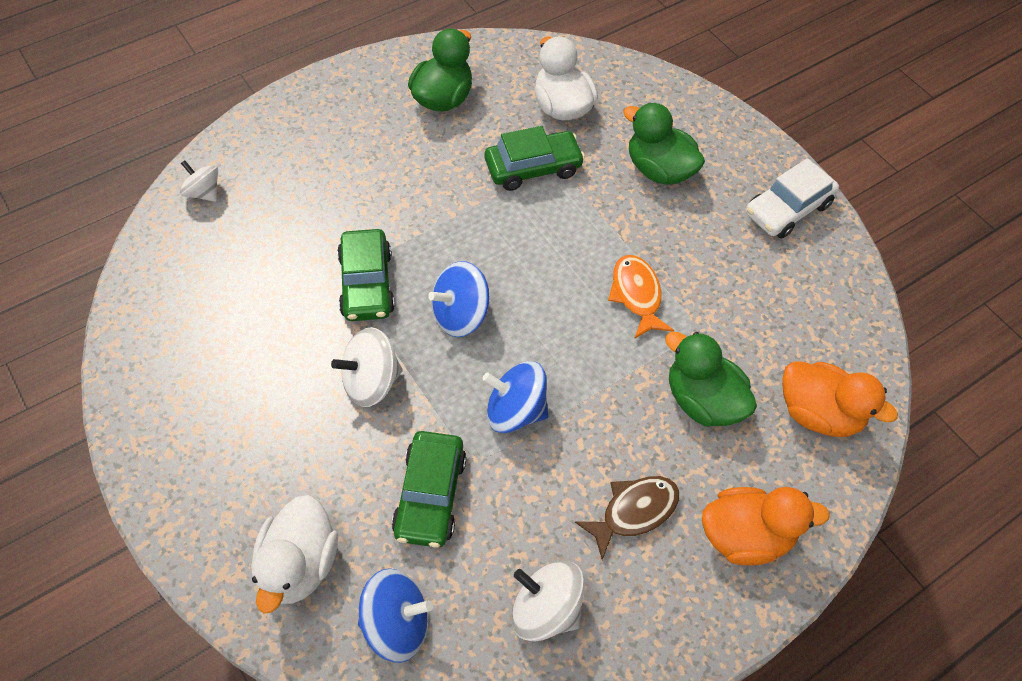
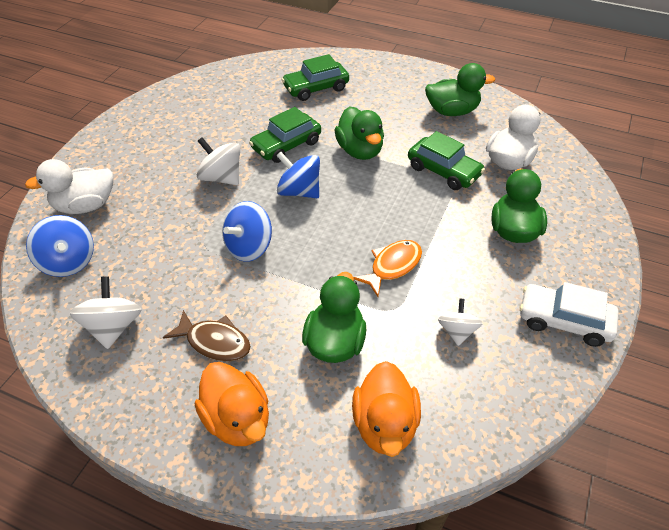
camera: 60 degrees right, 10 degrees down
(203, 193) = (290, 65): white spinning top -> white spinning top (457, 331)
(430, 495) = (162, 237): green car -> green car (316, 88)
(438, 219) = (360, 151): none -> green duck
(515, 411) = (249, 247): blue spinning top -> blue spinning top turned 120 degrees counterclockwise

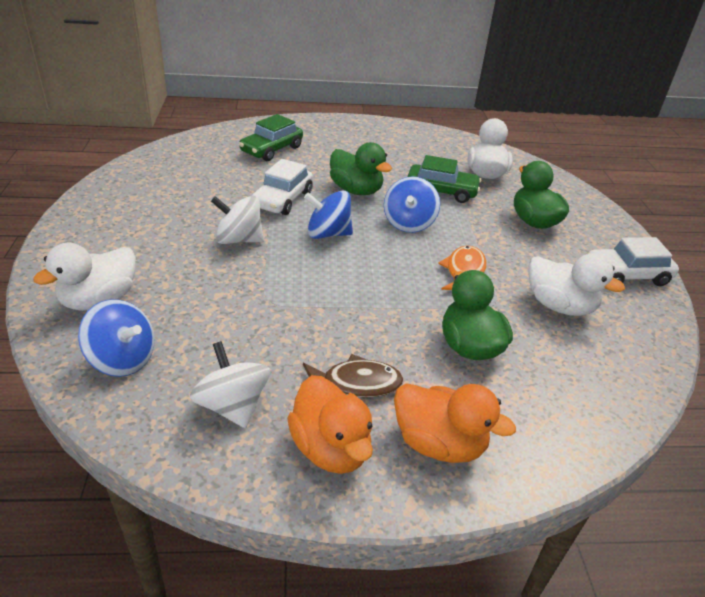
camera: 30 degrees left, 10 degrees down
(249, 247) = (319, 291): blue spinning top -> blue spinning top (409, 223)
(286, 145) = (282, 199): green car -> white car
(385, 425) = (569, 397): orange duck -> orange duck (331, 448)
(452, 111) = (409, 147): green duck -> none
(457, 331) = (559, 306): white spinning top -> white duck

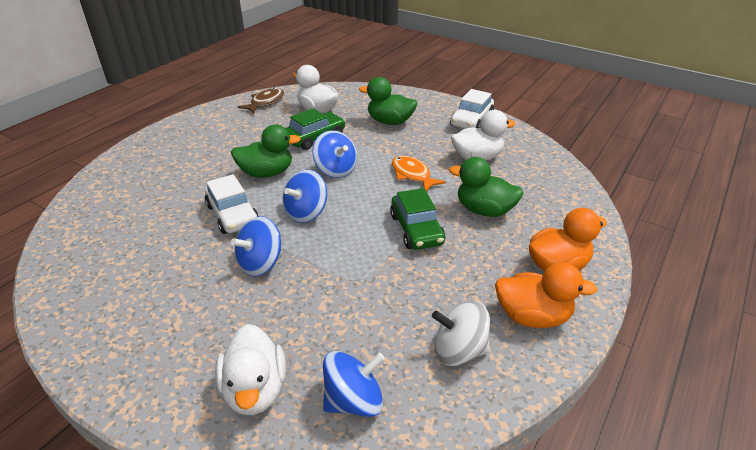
camera: 50 degrees left, 0 degrees up
(239, 239) = (260, 263): white spinning top -> blue spinning top
(271, 149) = (149, 187): green car -> green car (416, 229)
(356, 383) = (481, 276): brown fish -> brown fish (265, 102)

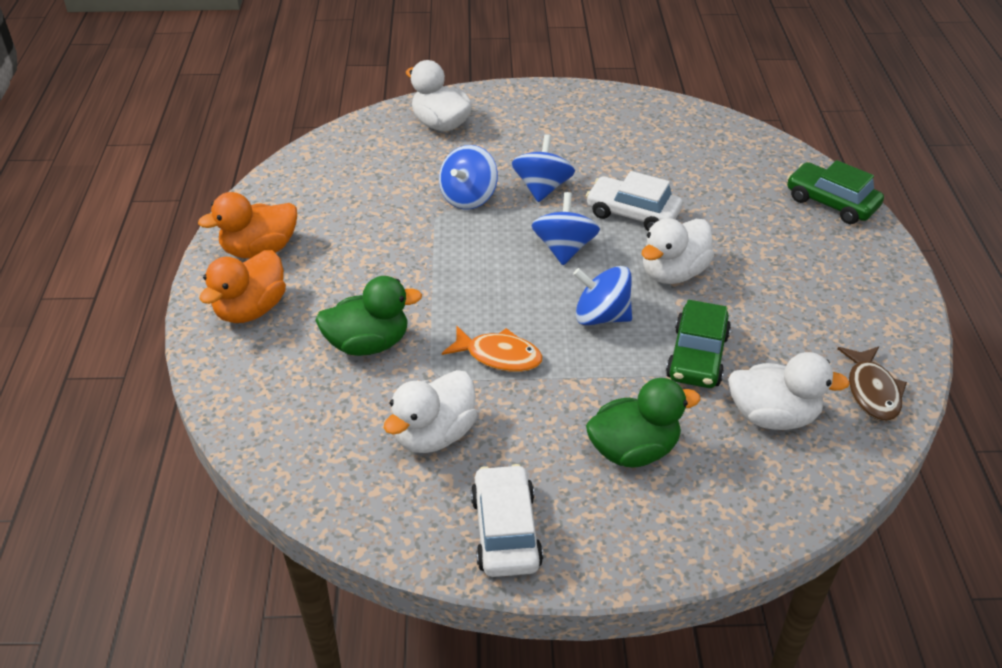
camera: 145 degrees right, 5 degrees up
(267, 173) = (673, 273): green duck -> white duck
(353, 400) = (368, 145): blue spinning top -> blue spinning top (468, 197)
(416, 229) = (429, 283): green car -> green car (831, 203)
(459, 350) = (311, 200): white spinning top -> none

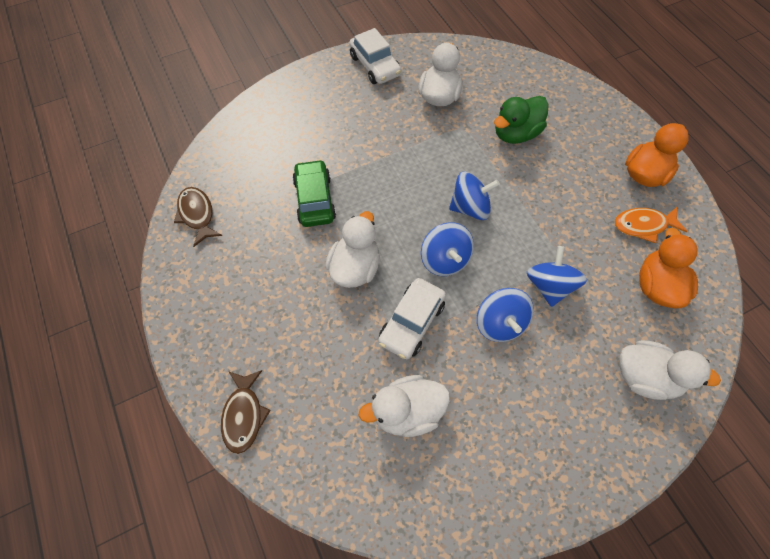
camera: 155 degrees right, 20 degrees up
(251, 309) = (602, 130): orange duck -> orange duck (657, 286)
(499, 356) = (435, 154): orange fish -> orange fish (643, 225)
(601, 316) = (388, 207): blue spinning top -> blue spinning top (470, 207)
(632, 214) = (412, 322): white car -> white car turned 120 degrees clockwise
(633, 450) = (330, 125): green duck -> none
(773, 416) = (257, 174): white duck -> white duck (407, 411)
(831, 203) = (244, 415): green car -> brown fish

